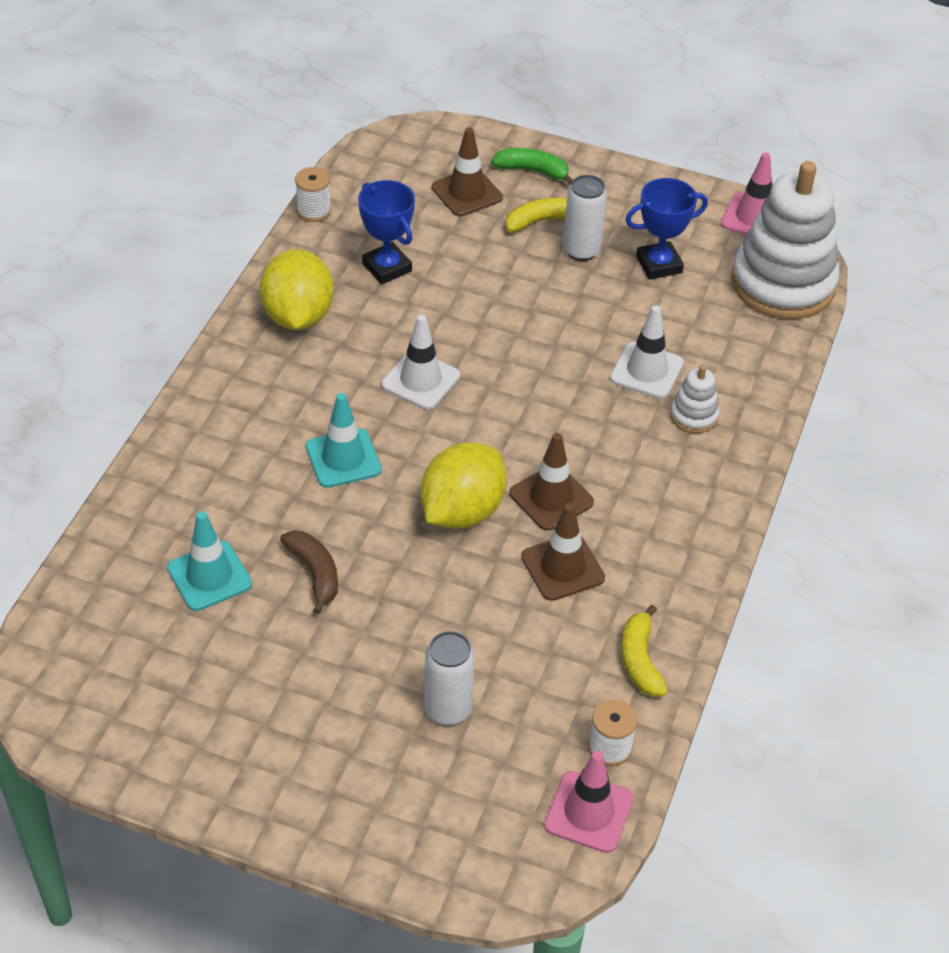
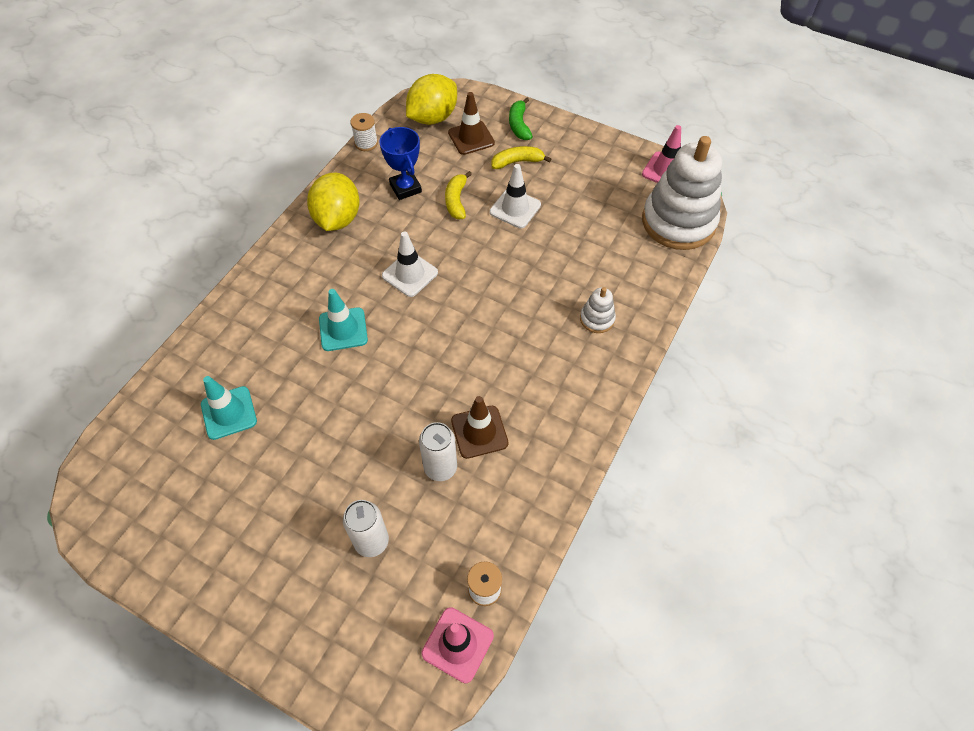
camera: 10 degrees right, 10 degrees up
(315, 573) = (302, 418): brown banana -> none
(462, 511) = (417, 379): yellow lemon -> yellow lemon (433, 118)
(532, 170) = (519, 125): green banana -> green banana turned 120 degrees counterclockwise
(551, 498) = (482, 374): brown traffic cone -> none
(581, 250) = (541, 186): white can -> white can (440, 468)
(640, 660) = (521, 516): yellow banana -> yellow banana (456, 201)
(647, 371) = (569, 281): white traffic cone -> white traffic cone (515, 208)
(659, 265) = (593, 200): blue trophy -> none

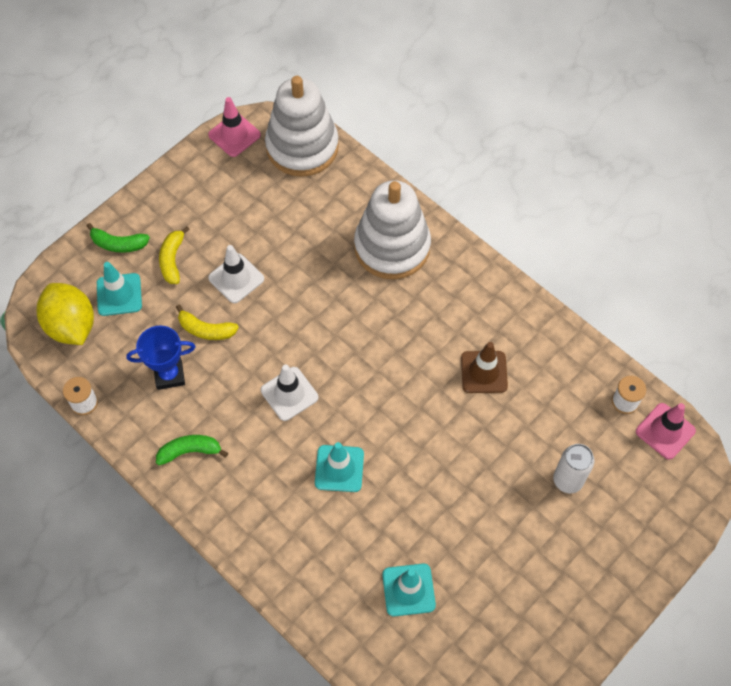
camera: 75 degrees left, 5 degrees up
(337, 219) = (190, 451): yellow lemon -> green banana
(440, 468) = (511, 411): white can -> none
(471, 138) = (119, 294): brown traffic cone -> turquoise traffic cone
(597, 319) = (392, 247): white stacking toy -> white stacking toy, size x2.31

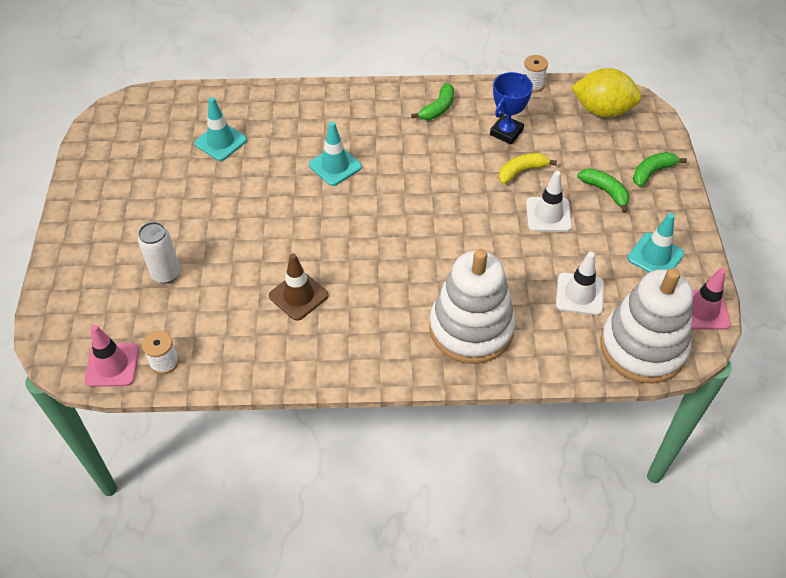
camera: 135 degrees right, 10 degrees down
(119, 294) = (603, 147): turquoise traffic cone -> turquoise traffic cone (655, 256)
(172, 260) = (605, 191): yellow banana -> green banana
(289, 394) = (419, 179): white traffic cone -> white traffic cone (579, 294)

